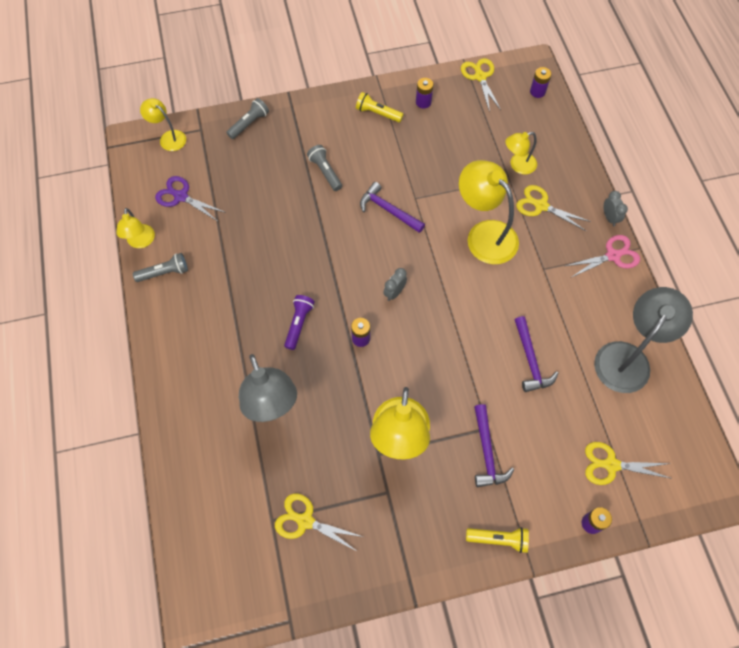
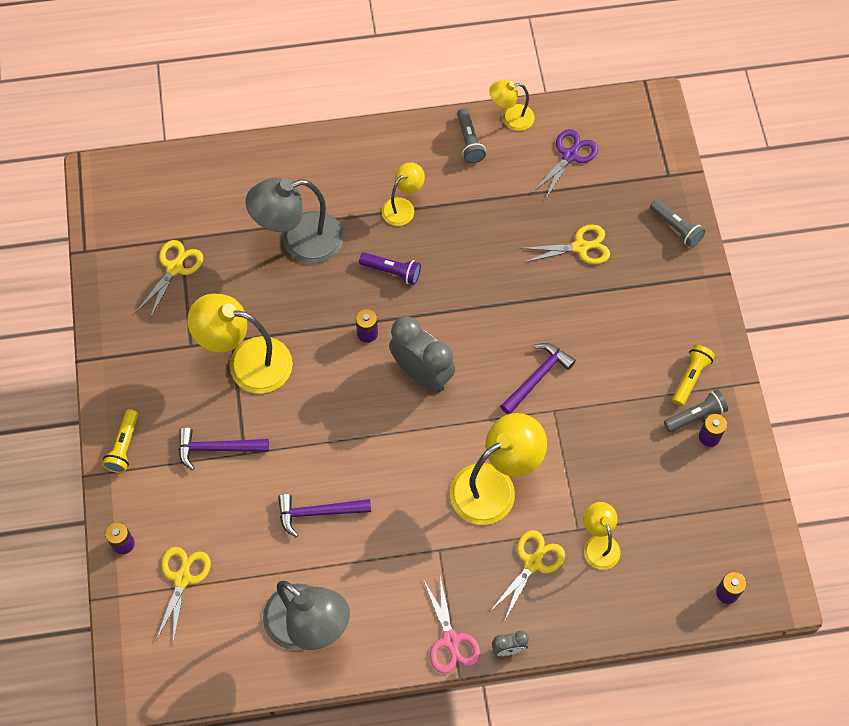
camera: 95 degrees right, 0 degrees up
(168, 137) = (656, 141): yellow lamp -> yellow lamp (403, 207)
(325, 172) = (598, 310): grey flashlight -> grey flashlight (696, 416)
(394, 292) = (422, 373): grey clock -> grey clock, size x2.10
(480, 77) = (754, 517): yellow scissors -> yellow scissors (580, 247)

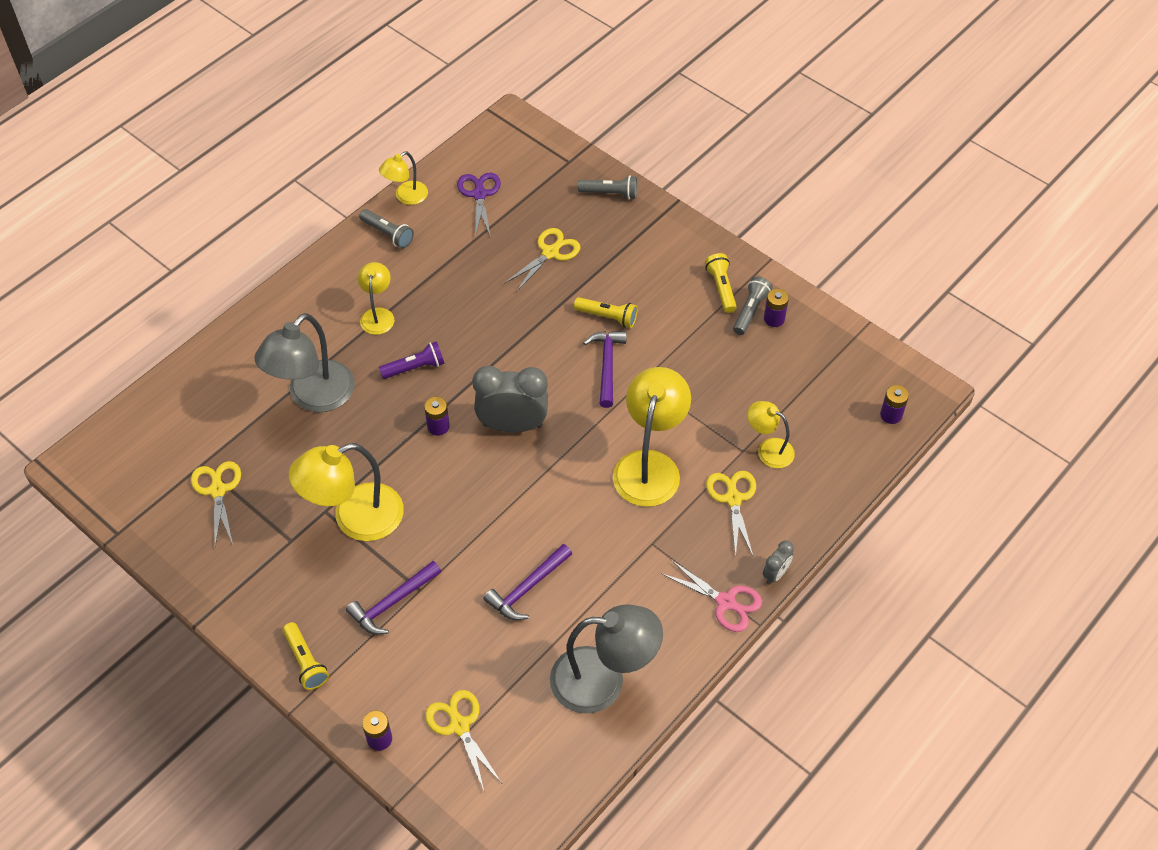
camera: 40 degrees left, 10 degrees down
(575, 336) = (607, 317): none -> yellow flashlight

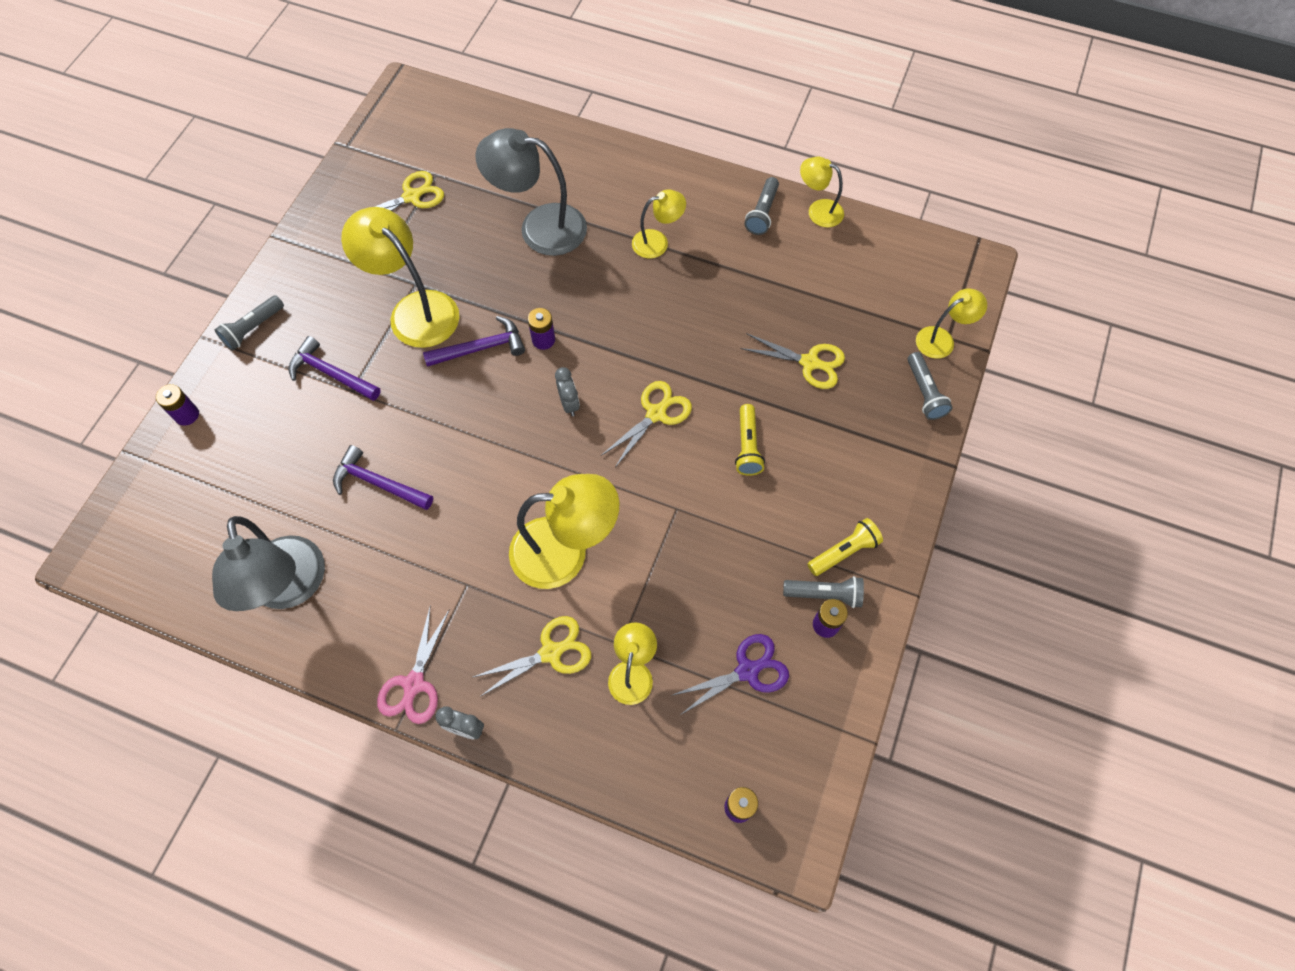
camera: 70 degrees right, 10 degrees up
(305, 662) = (253, 329): yellow flashlight -> grey flashlight
(415, 368) = (606, 295): purple flashlight -> none
(459, 726) = (212, 476): yellow scissors -> yellow scissors (656, 413)
(479, 194) = (855, 271): purple scissors -> purple scissors (747, 671)
(512, 425) = (569, 404): grey clock -> grey clock, size x0.48
(568, 166) = (942, 339): none -> yellow lamp
(607, 365) = (681, 467): purple hammer -> purple hammer (481, 348)

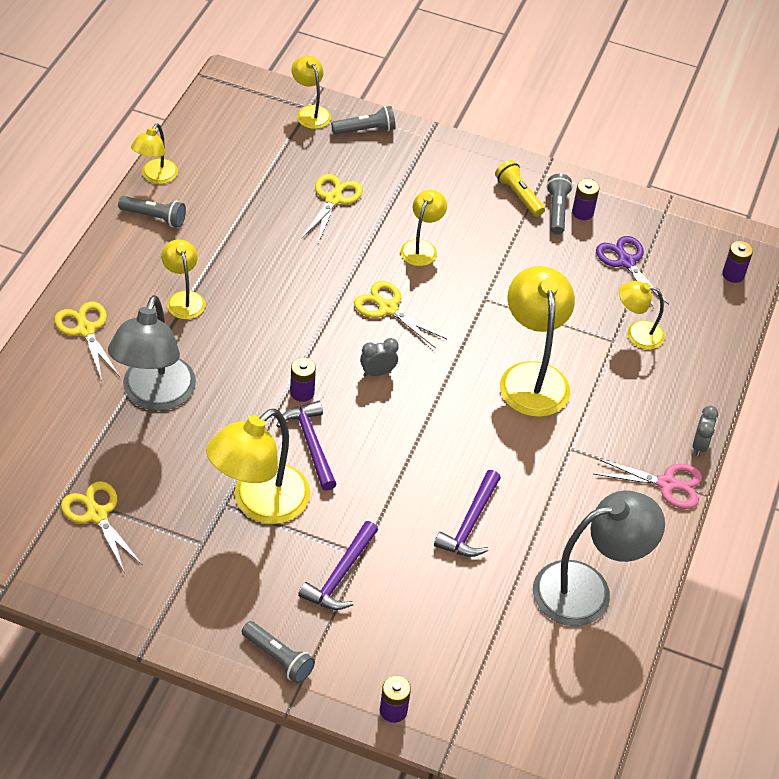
camera: 95 degrees left, 15 degrees down
(551, 652) = (626, 387): yellow scissors -> yellow scissors (86, 330)
(747, 446) = (421, 247): yellow flashlight -> yellow lamp

